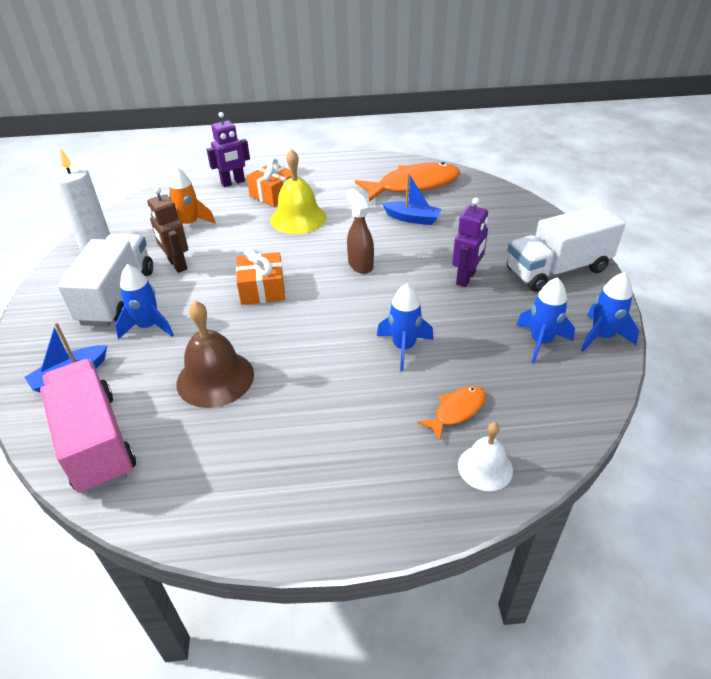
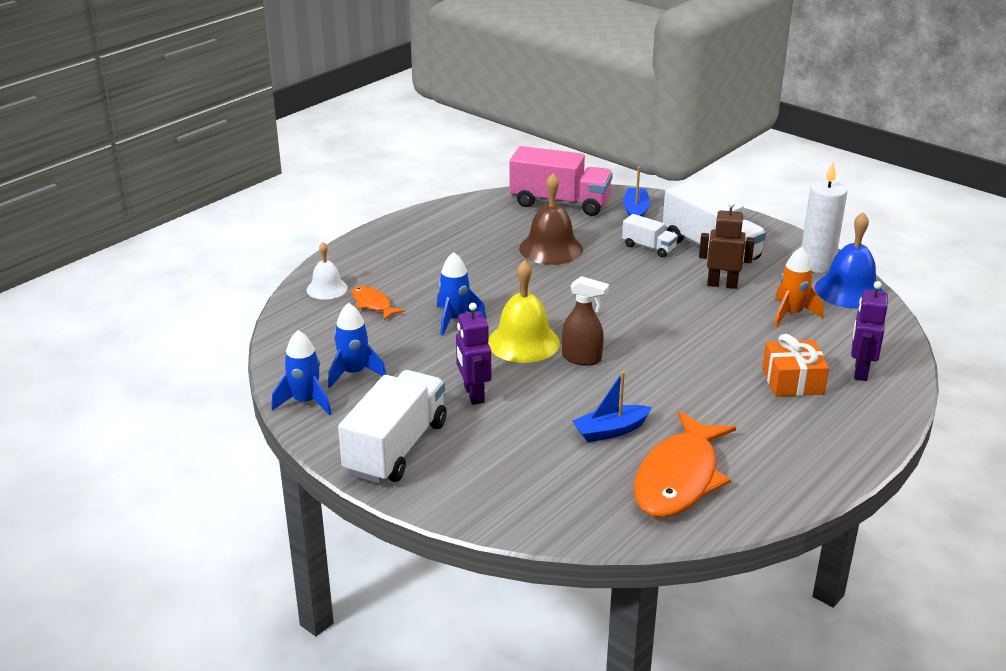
camera: 135 degrees right, 10 degrees down
(127, 219) = (849, 291): none -> blue bell
(148, 326) = (649, 247): blue rocket -> white truck
(262, 289) = (623, 302): orange gift -> none
(298, 218) = (716, 370): yellow bell -> yellow bell (523, 342)
(457, 411) = (373, 304): orange fish -> orange fish turned 135 degrees clockwise

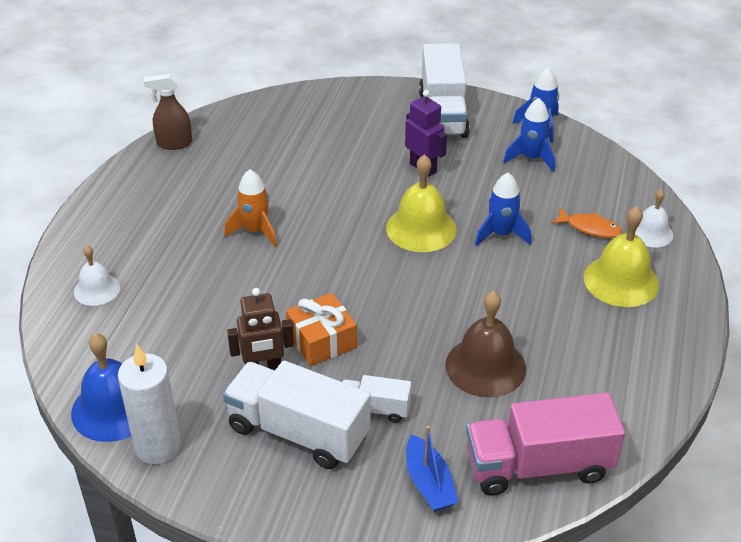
camera: 155 degrees right, 10 degrees up
(394, 267) = (621, 280): none -> yellow bell
(582, 358) = (358, 227): brown spray bottle -> brown spray bottle (174, 143)
(611, 431) = (298, 168): blue boat -> none
(679, 478) = (231, 148): orange fish -> none
(791, 314) = (176, 347): orange rocket -> orange rocket (255, 231)
(792, 381) = (160, 259): orange gift -> orange gift (322, 340)
(860, 371) = (97, 289): purple robot -> white bell

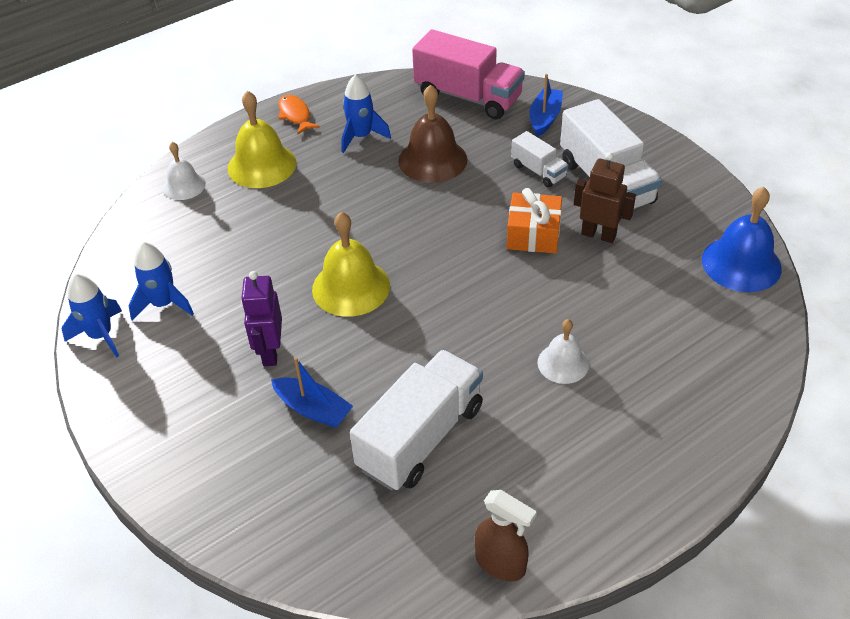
camera: 140 degrees left, 5 degrees up
(97, 289) = (706, 386): white bell -> white bell (563, 363)
(158, 446) = (718, 220): white candle -> none
(255, 231) = (503, 369): orange rocket -> none
(357, 155) = (313, 409): none -> blue boat
(442, 114) = (163, 413): white truck -> white truck (421, 437)
(501, 234) = (293, 245): blue rocket -> blue rocket (361, 137)
(590, 228) = (220, 213): orange fish -> orange fish (295, 115)

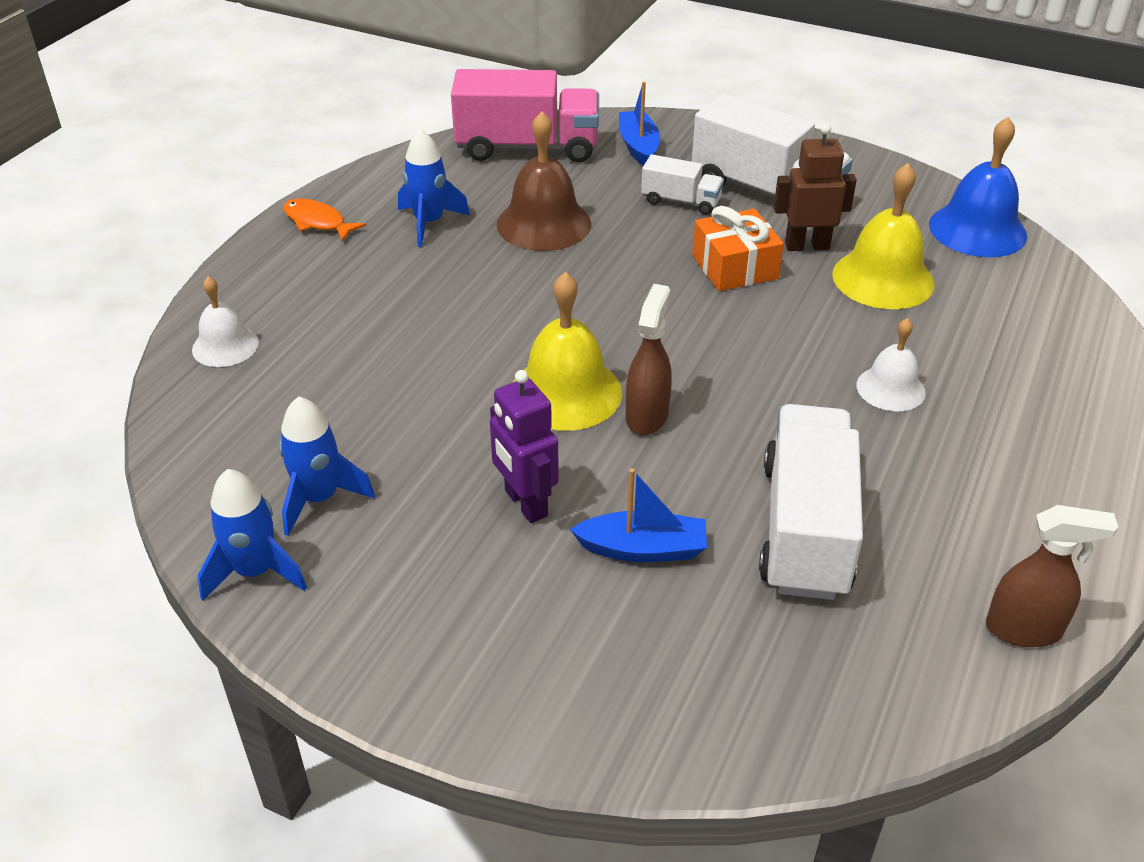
camera: 30 degrees left, 5 degrees down
(262, 165) = (320, 291): yellow bell -> yellow bell (883, 278)
(387, 322) = (647, 416): none -> brown spray bottle

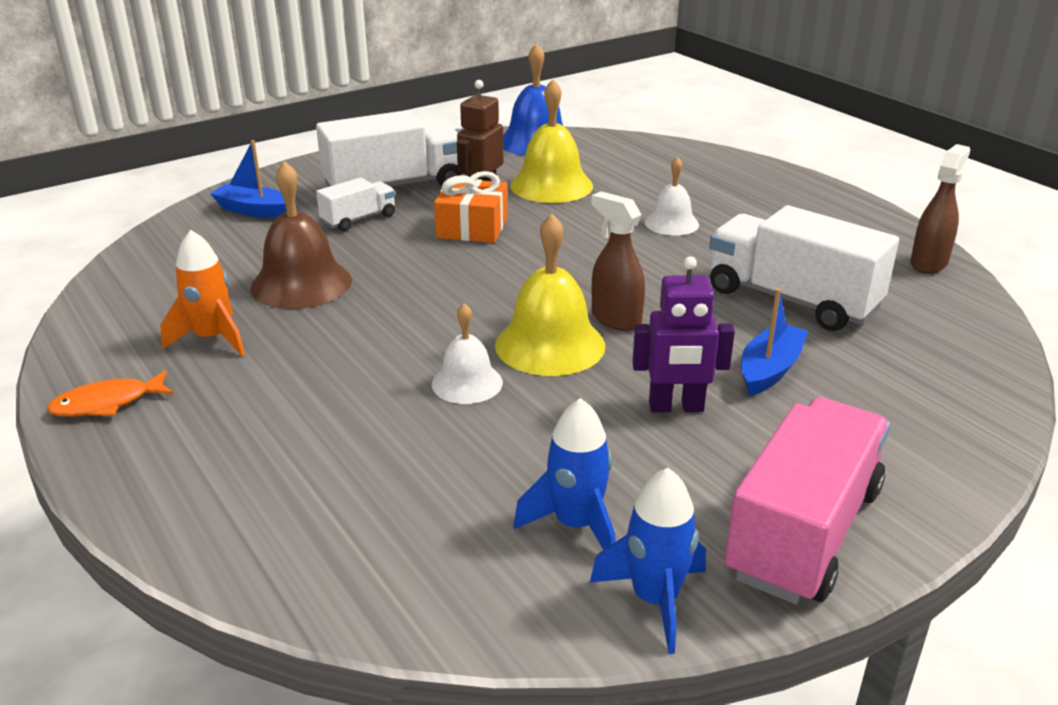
camera: 60 degrees left, 10 degrees down
(225, 346) = (250, 528): white bell -> white bell (467, 383)
(429, 223) = (212, 338): blue rocket -> orange rocket
(527, 147) = (171, 255): pink truck -> pink truck (803, 532)

